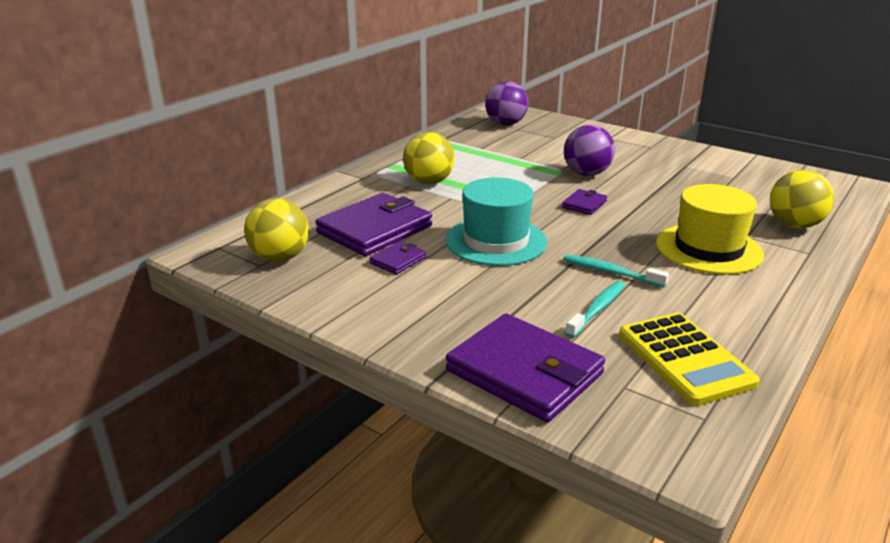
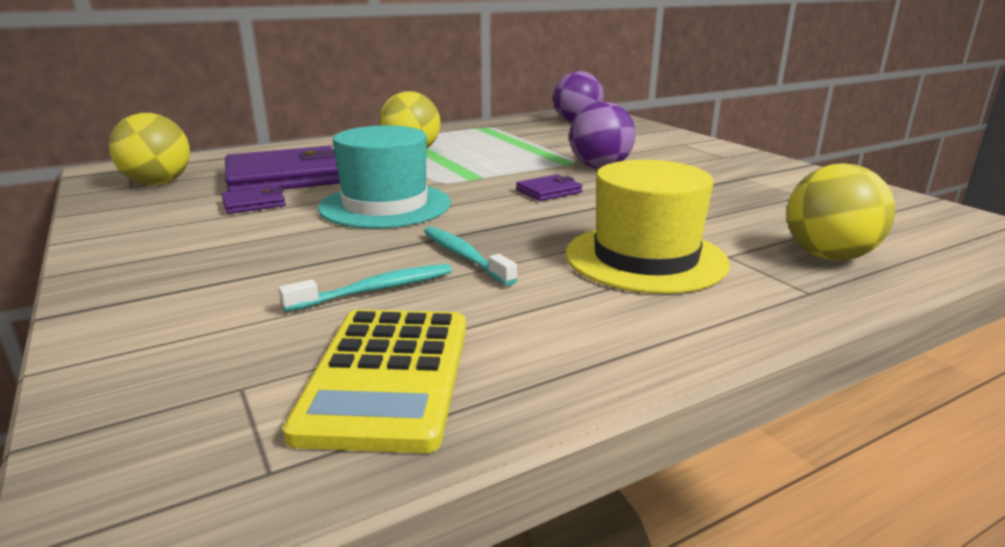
camera: 25 degrees right, 5 degrees down
(524, 372) = (157, 334): purple wallet -> none

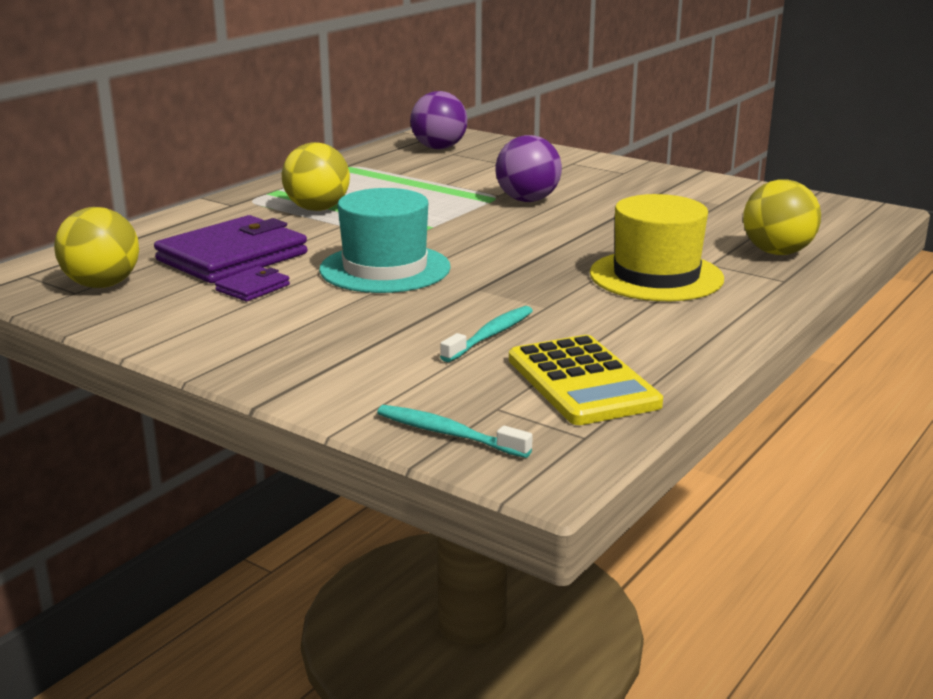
camera: 25 degrees left, 0 degrees up
(464, 256) = (521, 299): turquoise toothbrush -> turquoise toothbrush (448, 434)
(549, 191) = (512, 232): purple wallet -> none

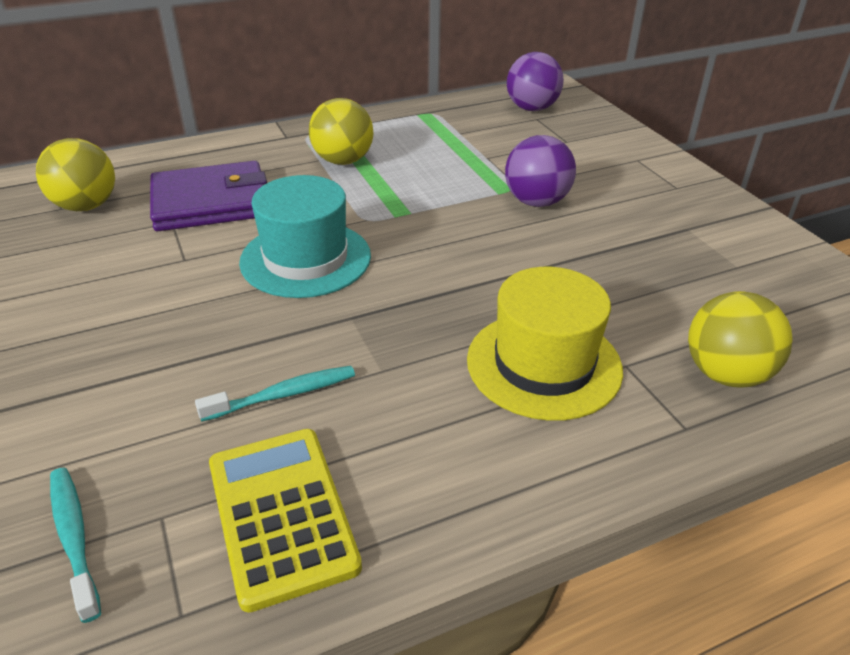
camera: 30 degrees right, 15 degrees up
(253, 288) = (178, 247): purple wallet -> none
(582, 382) = (282, 514): yellow calculator -> yellow calculator turned 150 degrees clockwise

